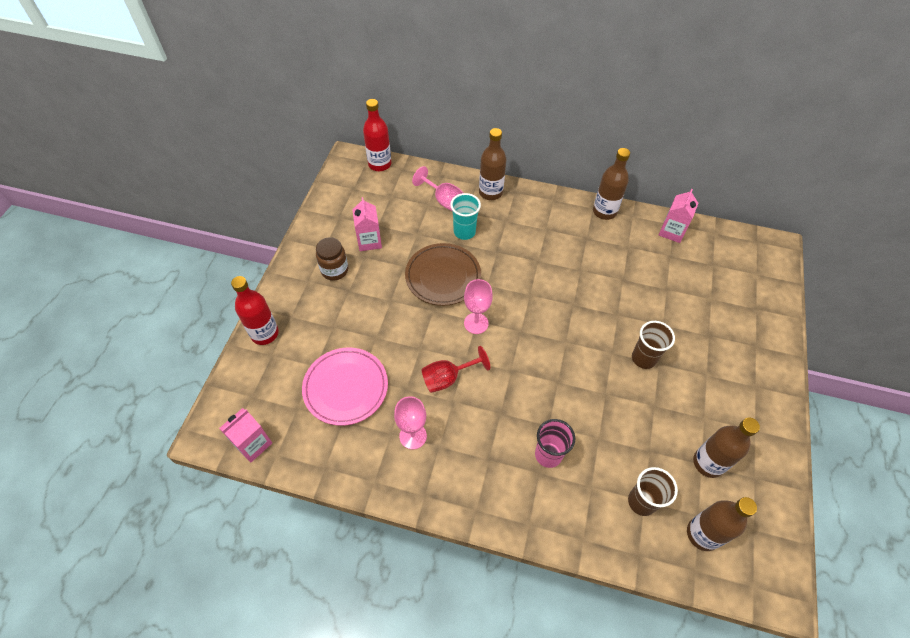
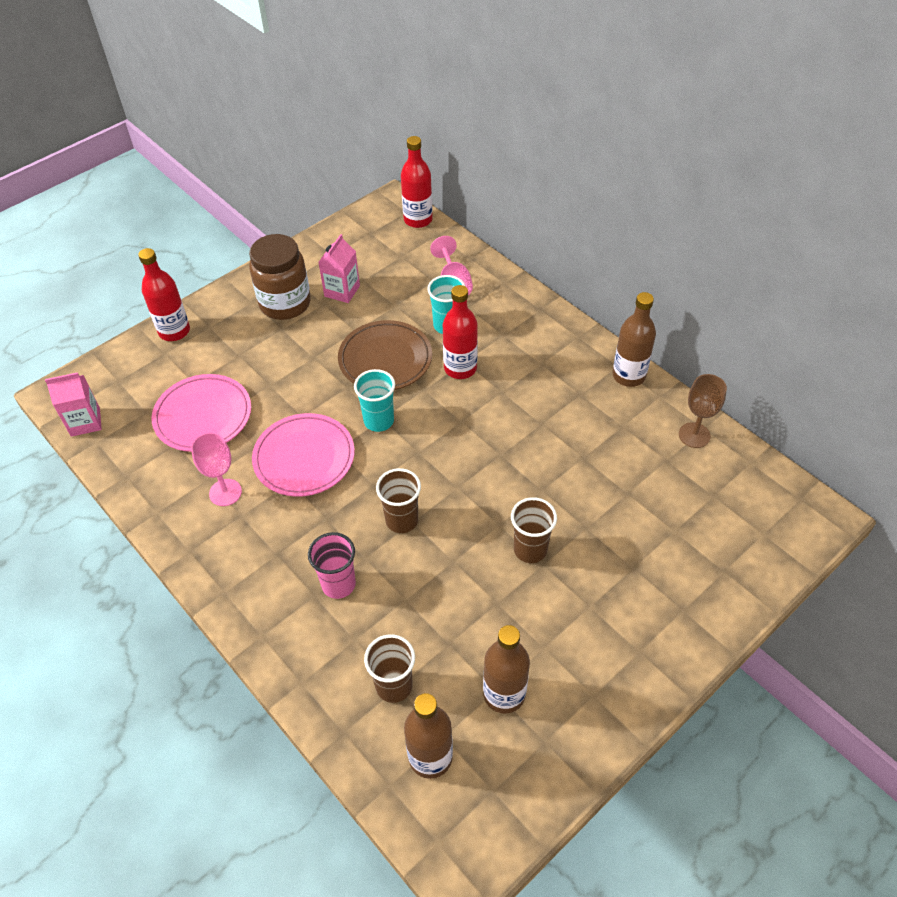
camera: 35 degrees right, 5 degrees down
(334, 270) = (285, 303): brown jar -> brown jar, size x1.59
(447, 378) = (304, 458): red goblet -> pink plate
(476, 323) = (379, 421): pink goblet -> turquoise cup
(490, 192) = (512, 298): brown bottle -> none
(498, 258) = (460, 368): none -> red bottle
(550, 385) = (402, 520): none -> brown cup
(672, 231) = (694, 435): pink carton -> brown goblet

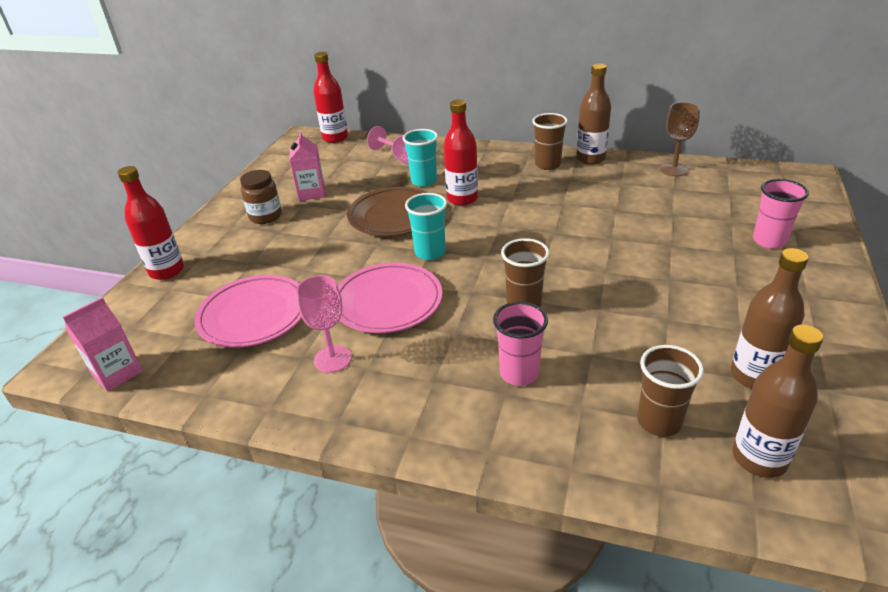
camera: 30 degrees left, 15 degrees down
(285, 303) = (265, 216): brown jar -> brown jar, size x0.63
(530, 549) = (648, 275): brown cup -> brown cup (547, 165)
(680, 574) = (769, 241): none -> pink cup

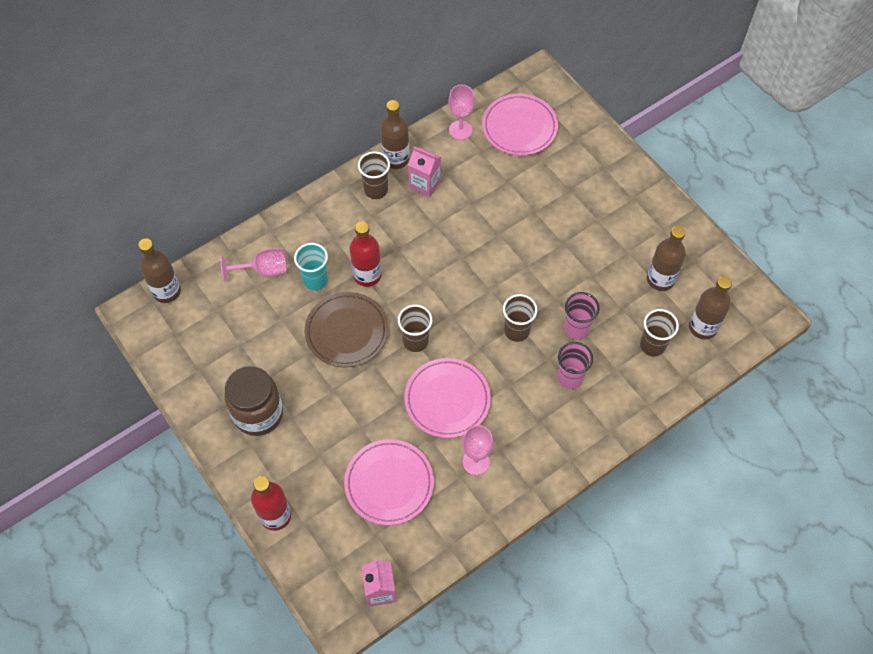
camera: 55 degrees left, 25 degrees up
(265, 216) = (258, 414): brown jar -> brown jar, size x1.59
(311, 193) = (252, 363): pink carton -> pink carton (425, 184)
(335, 138) = (167, 291): red bottle -> brown bottle
(430, 252) = (415, 341): turquoise cup -> brown cup
(674, 170) = (460, 130): brown goblet -> pink goblet
(736, 193) = (519, 127): none -> pink plate
(769, 241) = (577, 164): pink cup -> pink cup (576, 328)

